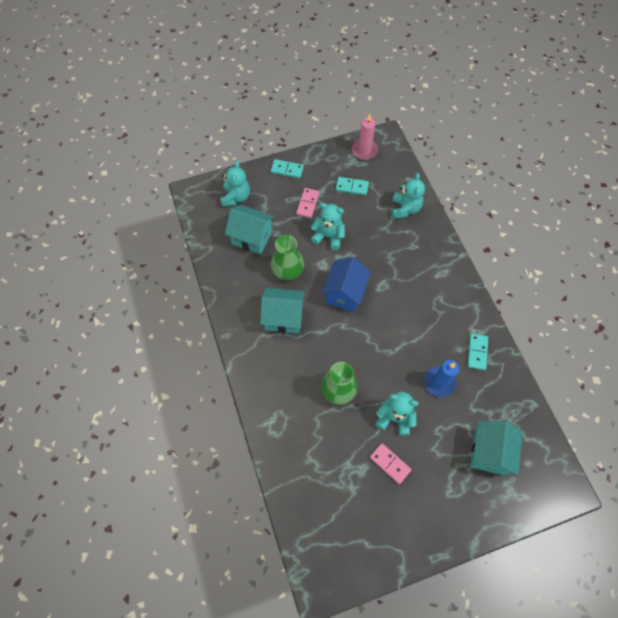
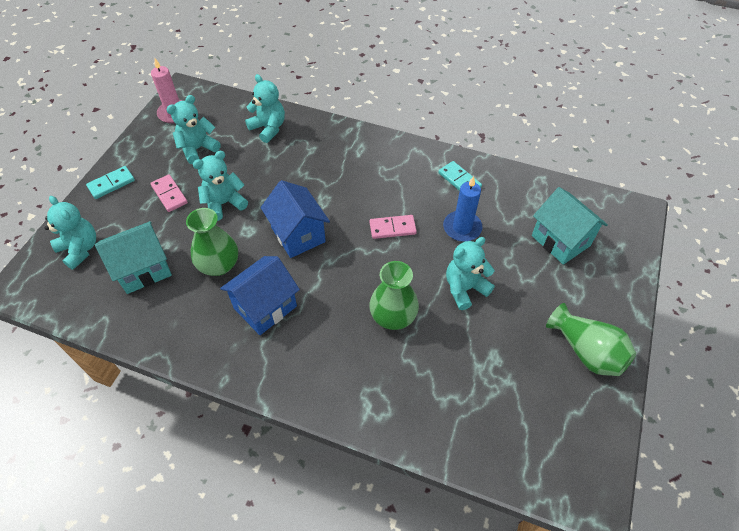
camera: 50 degrees left, 10 degrees down
(284, 318) = (265, 307): turquoise house -> blue house
(352, 187) = (198, 149): turquoise domino -> turquoise teddy bear
(390, 463) = (508, 327): pink domino -> pink domino (392, 228)
(415, 524) = (586, 351): none -> green vase

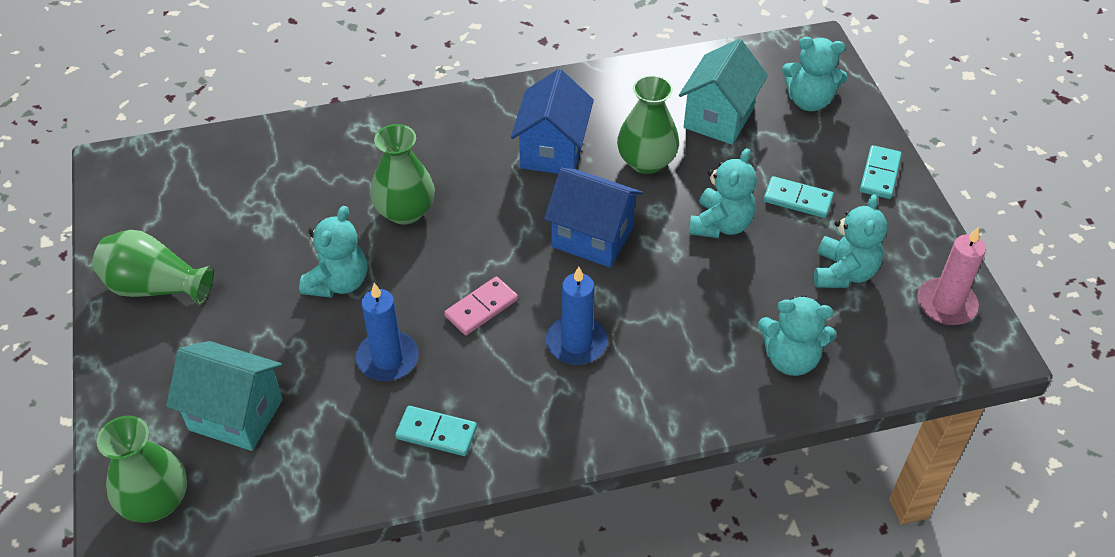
camera: 145 degrees right, 5 degrees down
(169, 194) = (797, 199): pink domino -> turquoise domino
(358, 185) = (576, 343): none -> blue candle
(618, 219) = (155, 501): none -> green vase

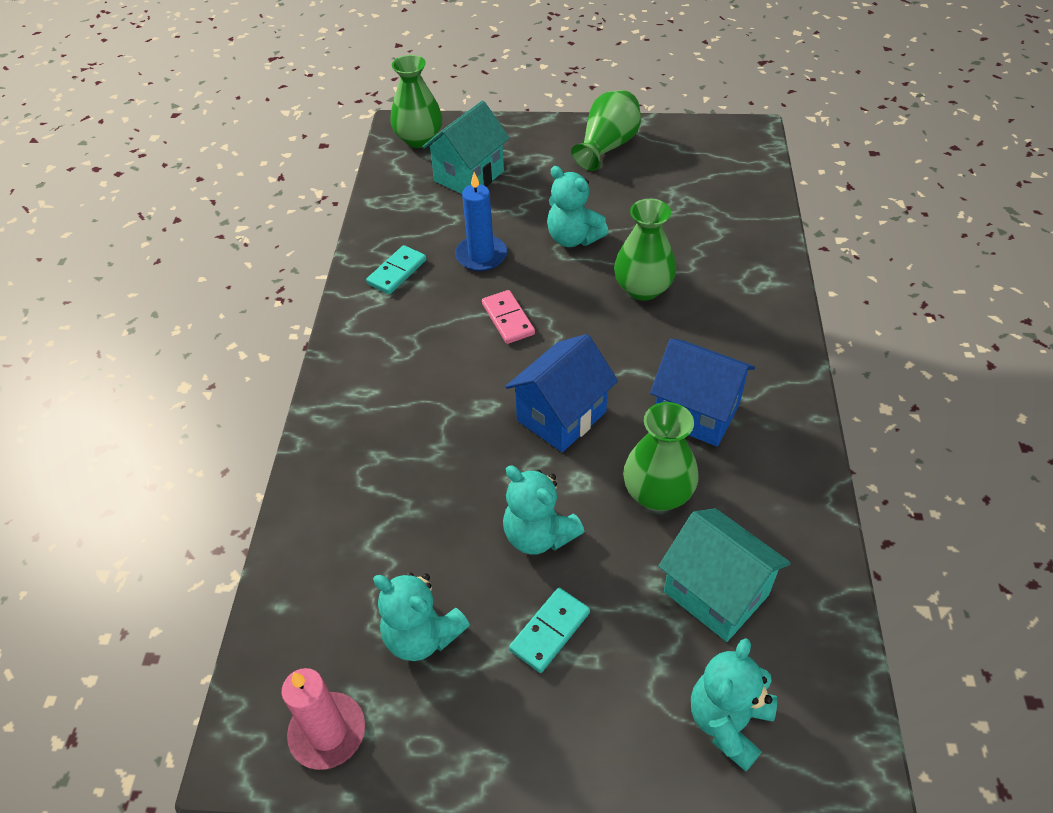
camera: 110 degrees right, 0 degrees up
(576, 343) = (440, 374): blue candle -> none
(790, 358) = (339, 536): turquoise teddy bear -> none
(880, 174) = (561, 755): turquoise domino -> none

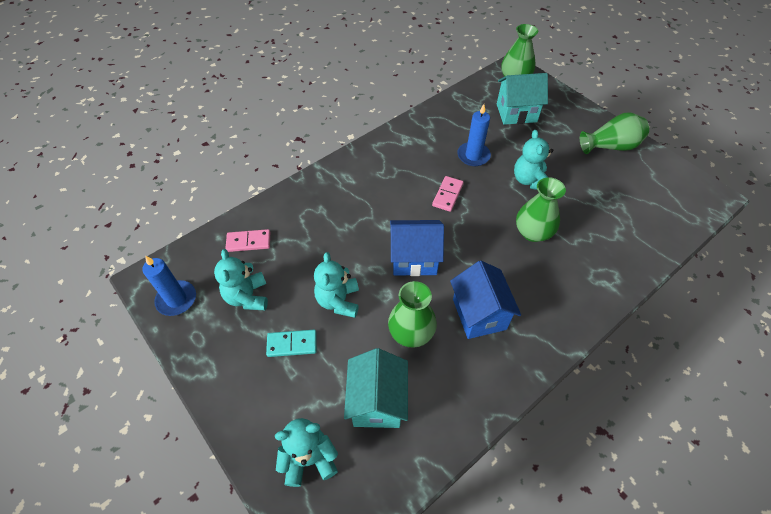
camera: 45 degrees right, 5 degrees up
(327, 732) = (176, 299): pink candle -> blue candle
(332, 574) = (248, 242): none -> pink domino
(397, 272) = (426, 135): turquoise domino -> none

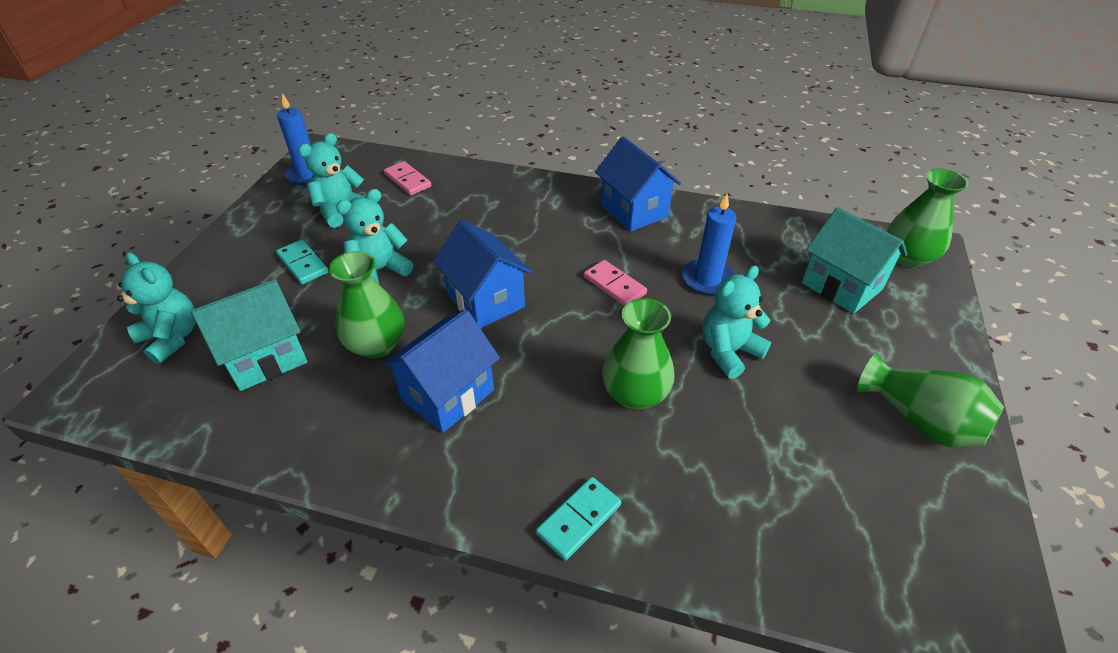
camera: 55 degrees right, 10 degrees down
(391, 150) = (634, 211): none -> blue house
(447, 195) = (614, 285): pink domino -> pink domino turned 60 degrees clockwise
(595, 298) = (578, 519): none -> turquoise domino

